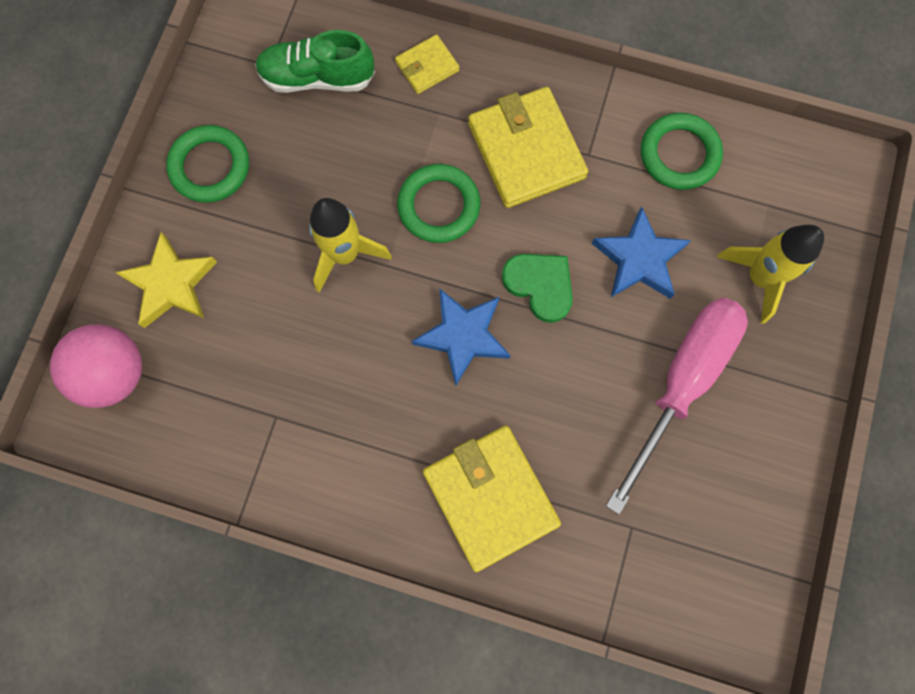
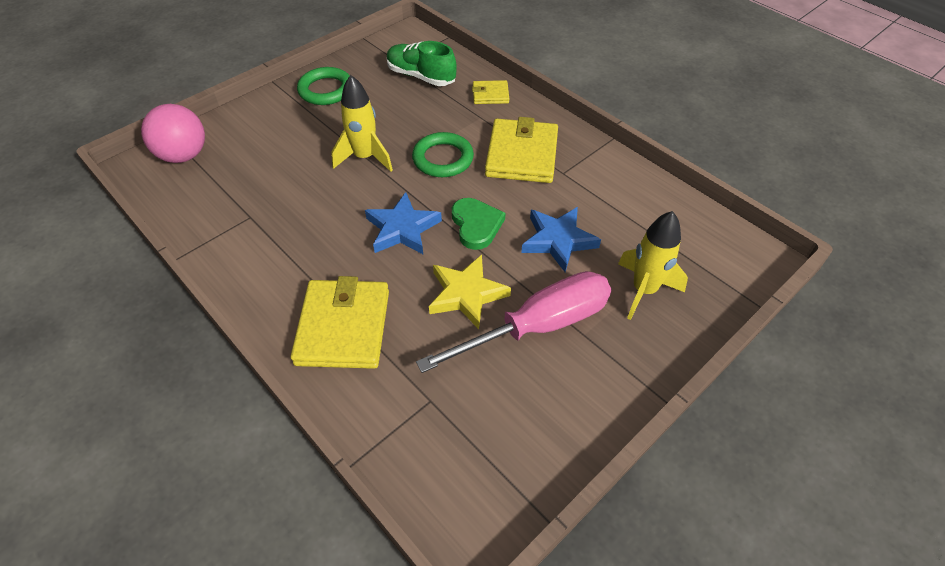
camera: 30 degrees right, 25 degrees down
(171, 284) = (254, 130): yellow star -> yellow star (466, 294)
(679, 154) = (628, 197): green ring -> none

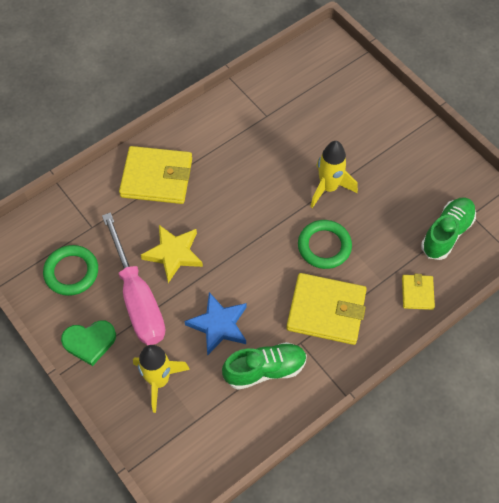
camera: 95 degrees right, 10 degrees up
(184, 155) = (337, 67): pink ball -> none
(326, 90) = (423, 156): green ring -> green ring (71, 272)
(402, 229) = (244, 214): blue star -> none
(476, 225) = (242, 266): green heart -> green heart (89, 342)
(602, 198) = (265, 369): none -> green shoe

